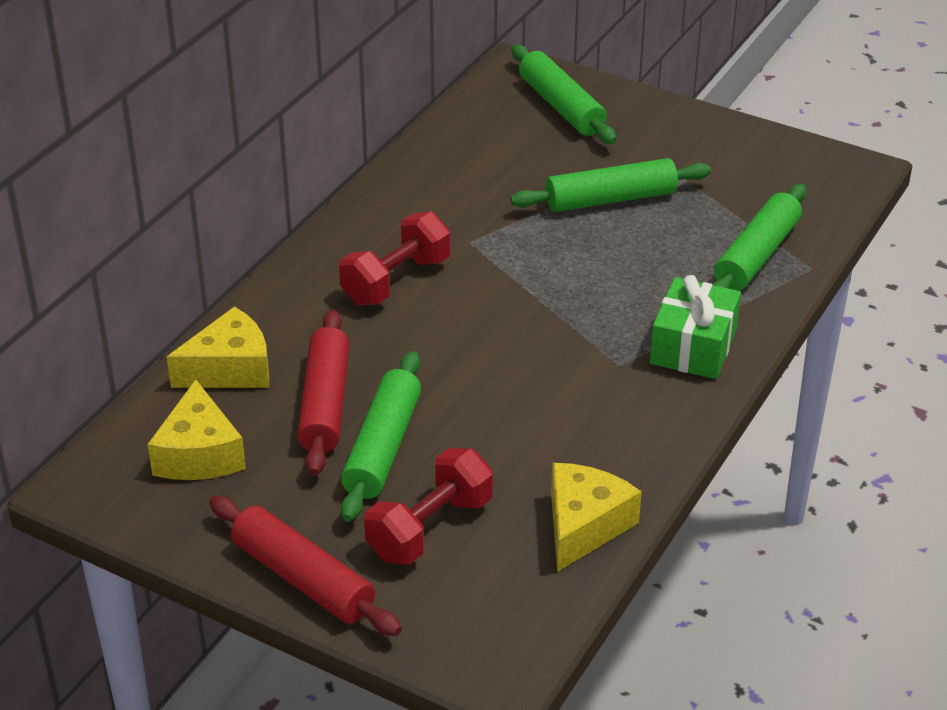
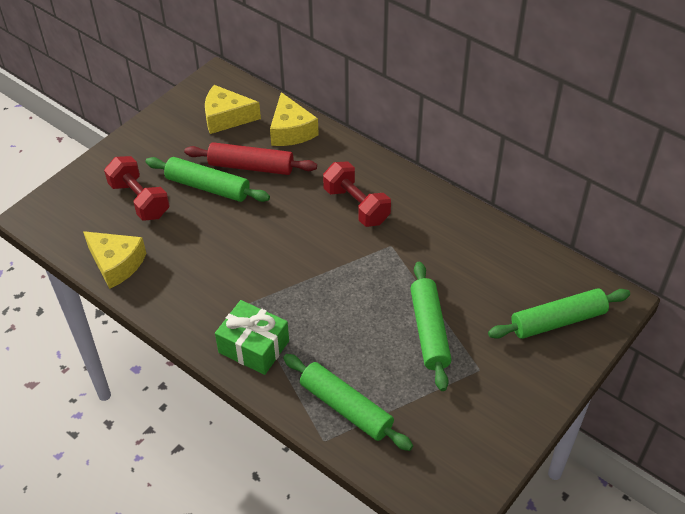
camera: 100 degrees right, 10 degrees up
(302, 579) = (124, 150): red rolling pin -> none

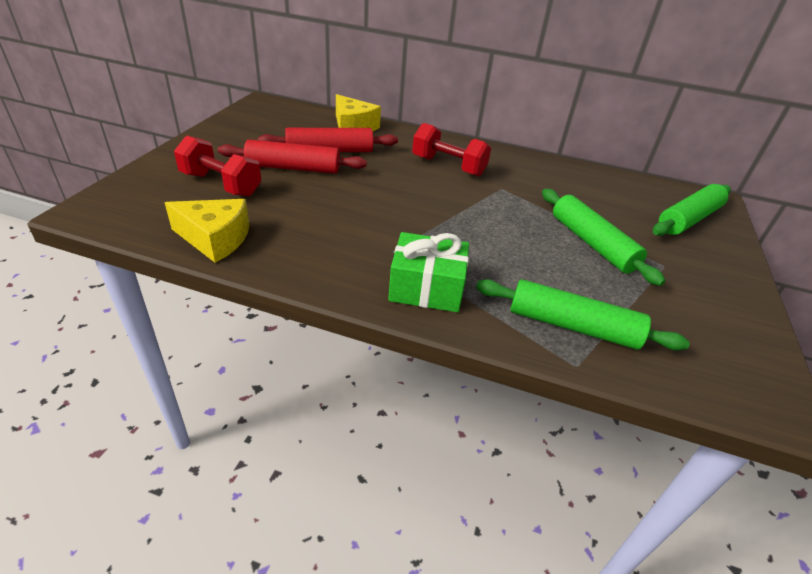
camera: 25 degrees left, 10 degrees down
(208, 187) = (293, 168): green rolling pin -> red rolling pin
(226, 117) = (286, 123): yellow cheese -> none

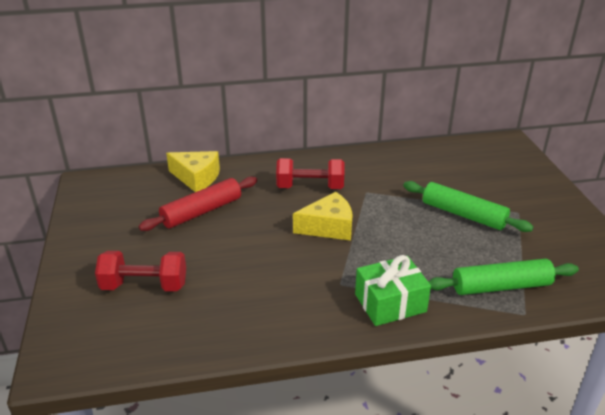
camera: 25 degrees left, 5 degrees down
(215, 239) = (197, 338): yellow cheese -> yellow cheese (328, 227)
(293, 168) = (189, 242): red rolling pin -> none
(688, 219) = (505, 166): green rolling pin -> none

